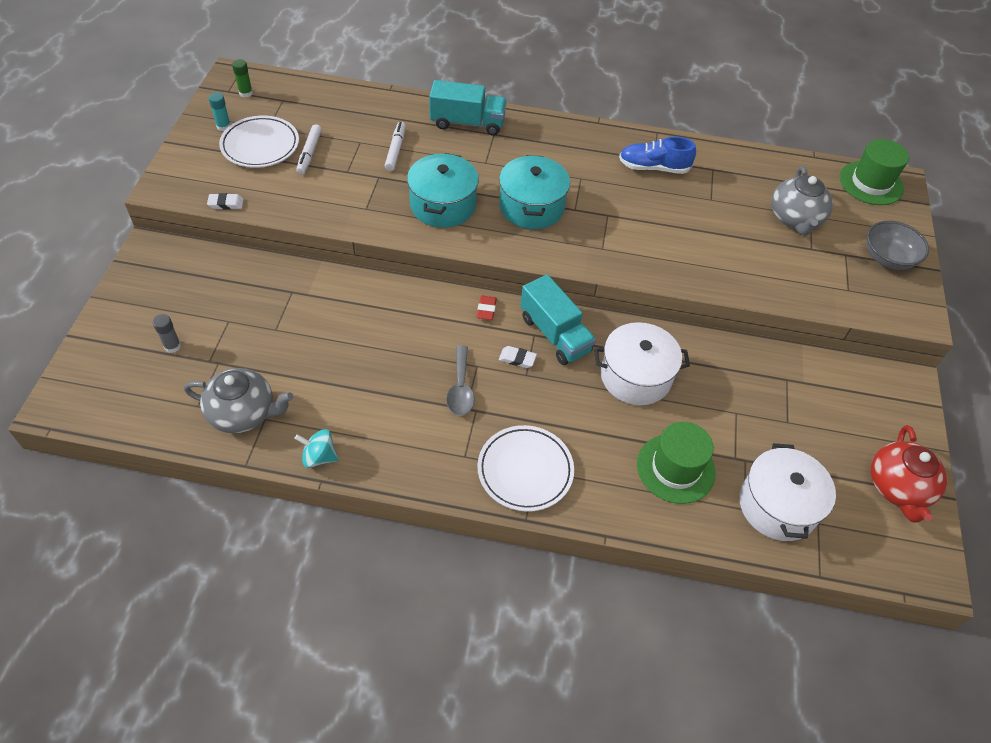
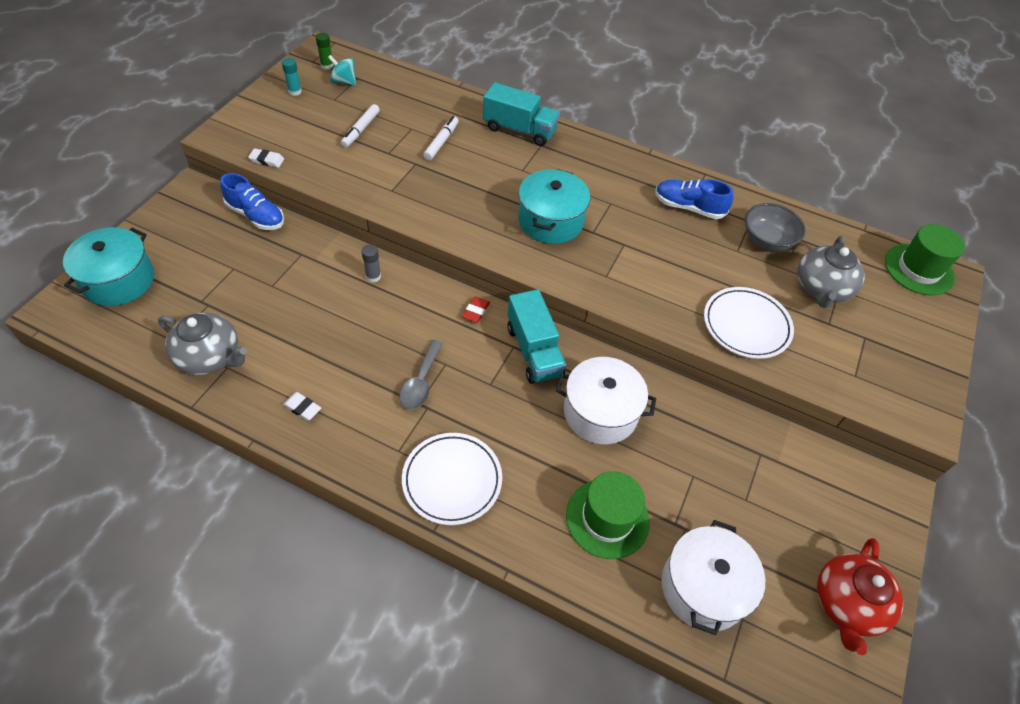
camera: 15 degrees right, 0 degrees up
(172, 346) = (175, 280): grey glue stick -> grey glue stick (373, 276)
(229, 263) = (256, 216): none -> blue shoe
(260, 145) = (320, 114): white plate -> white plate (746, 325)
(319, 457) = (261, 416): turquoise spinning top -> turquoise spinning top (344, 81)
(443, 205) = (465, 202): turquoise pot -> turquoise pot (119, 280)
(517, 359) = (487, 366): white eraser -> white eraser (302, 408)
(887, 258) = (911, 352): grey bowl -> grey bowl (767, 240)

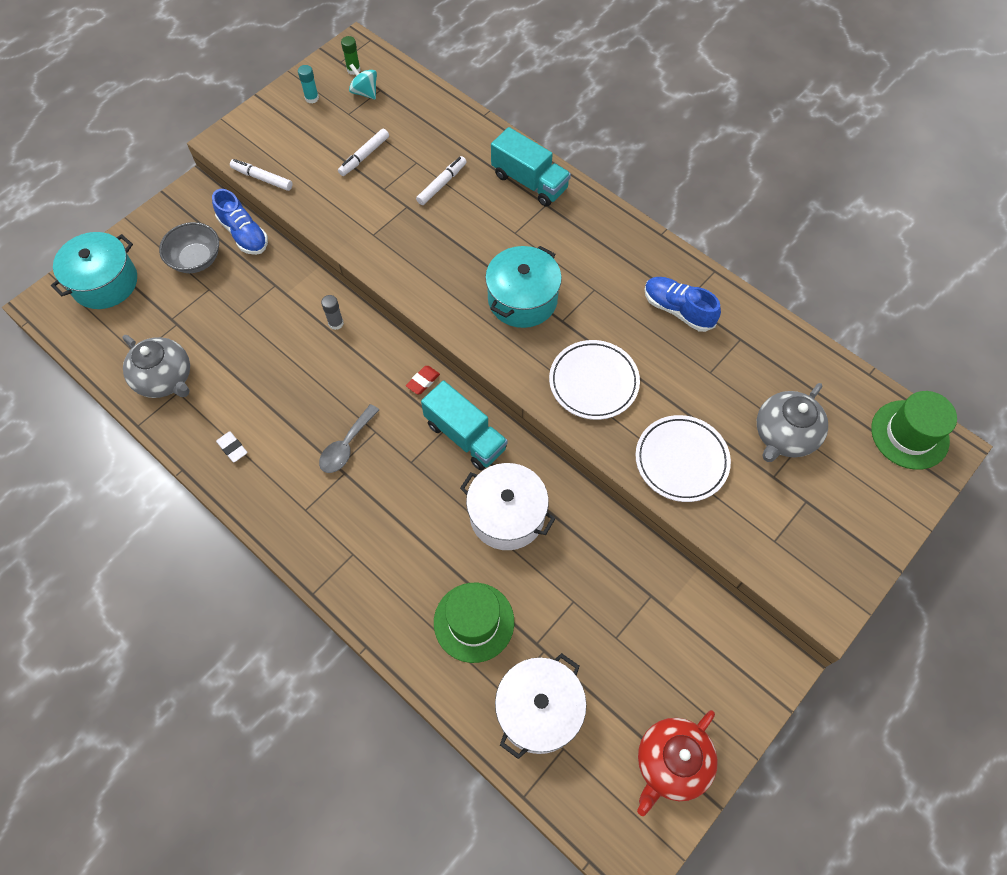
camera: 20 degrees right, 10 degrees up
(267, 160) = (262, 178): white eraser -> white marker
(452, 480) = (344, 550): white plate -> white plate (593, 382)
(534, 351) = (465, 436): turquoise truck -> turquoise truck turned 45 degrees counterclockwise
(767, 240) = (749, 366): grey bowl -> grey bowl (196, 259)

